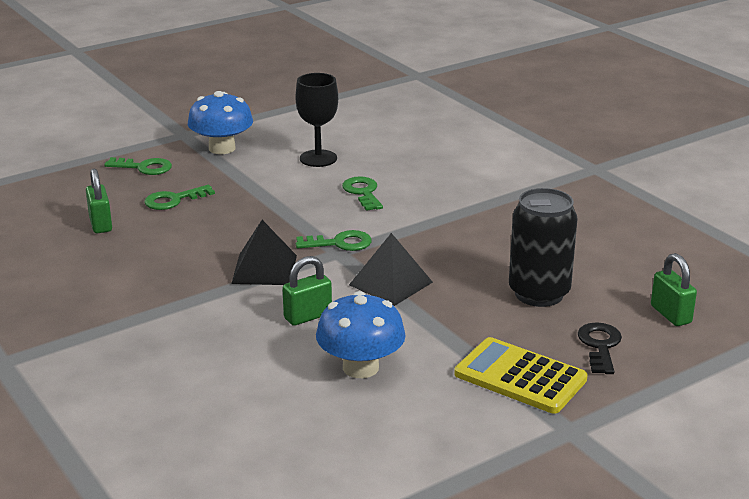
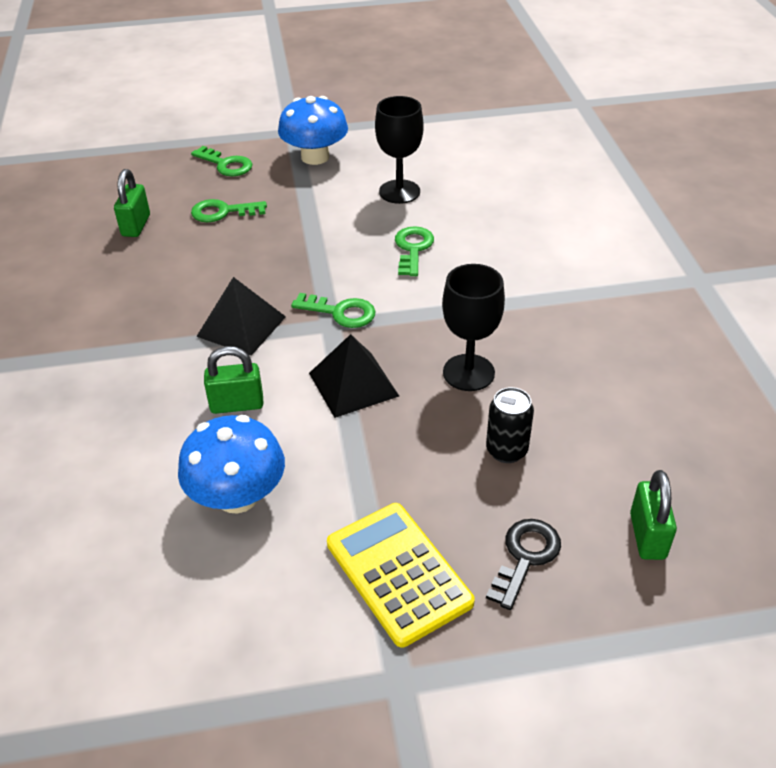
camera: 25 degrees right, 15 degrees up
(473, 257) = (468, 372): none -> black goblet
(539, 293) = (506, 450): black can -> black can, size x0.55

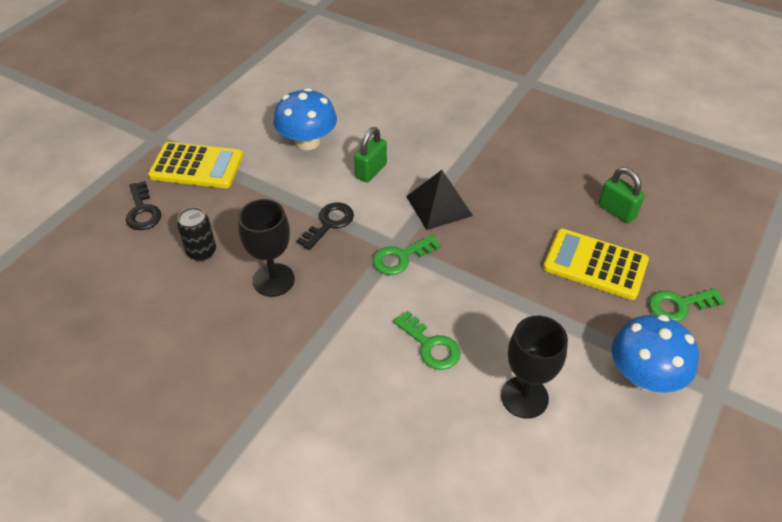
camera: 130 degrees right, 5 degrees up
(223, 212) = (595, 264): green key -> yellow calculator
(353, 384) = (329, 223): black pyramid -> black key
(647, 536) = (84, 263): green padlock -> none

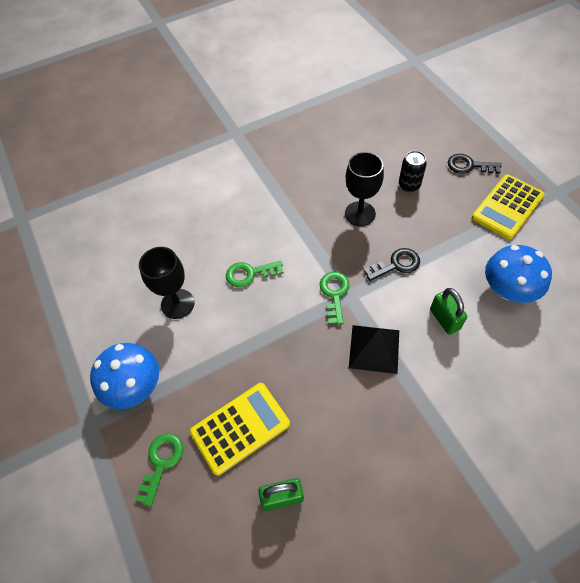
camera: 125 degrees right, 10 degrees up
(329, 223) = (396, 264): black key -> black key turned 90 degrees counterclockwise

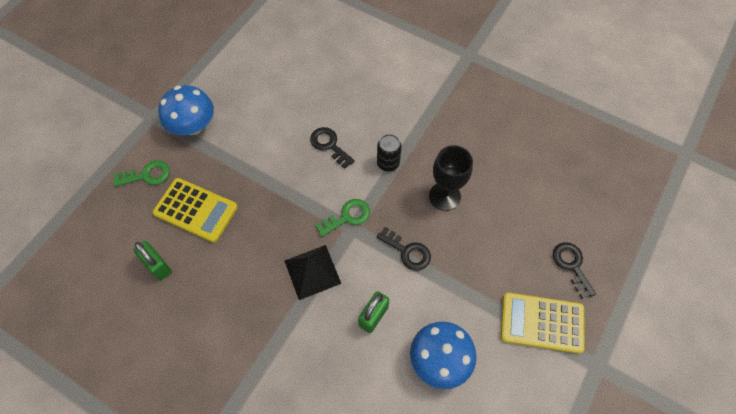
camera: 55 degrees right, 5 degrees up
(177, 304) = (273, 112): black goblet -> none
(250, 274) = (329, 145): green key -> black key
(409, 185) = (507, 222): black can -> black can (388, 163)

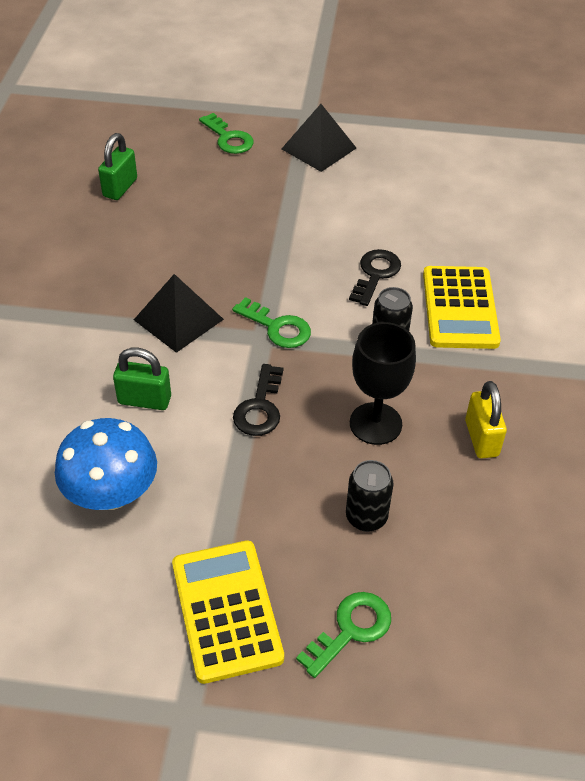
camera: 65 degrees right, 15 degrees down
(193, 125) = (318, 148): blue mushroom -> black pyramid
(196, 210) = (206, 191): yellow calculator -> yellow calculator (459, 308)
(475, 151) = (481, 438): none -> yellow padlock
(506, 228) = (366, 517): none -> black can
(571, 265) = (350, 630): black key -> green key

